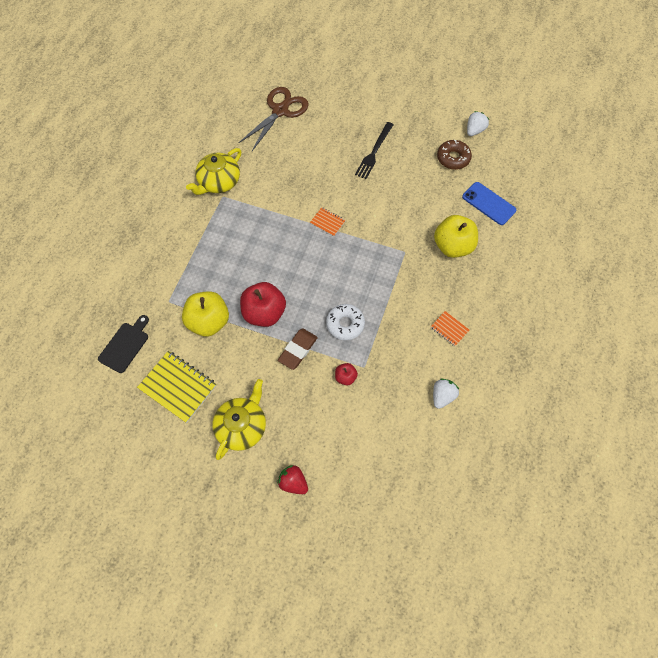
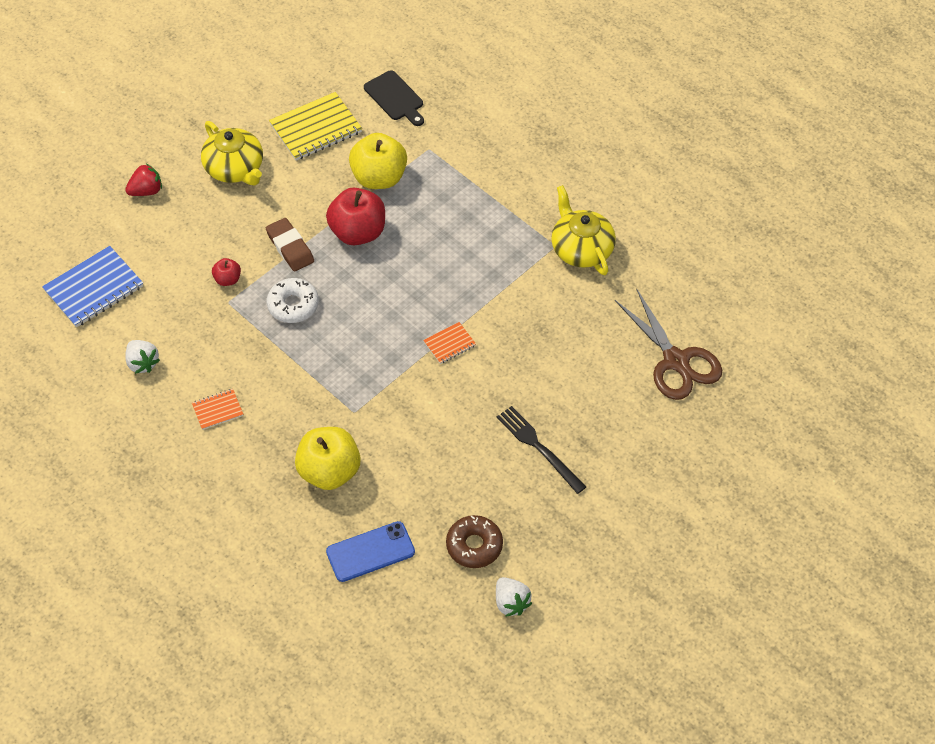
camera: 115 degrees right, 10 degrees down
(401, 468) = (94, 288): none -> blue notebook

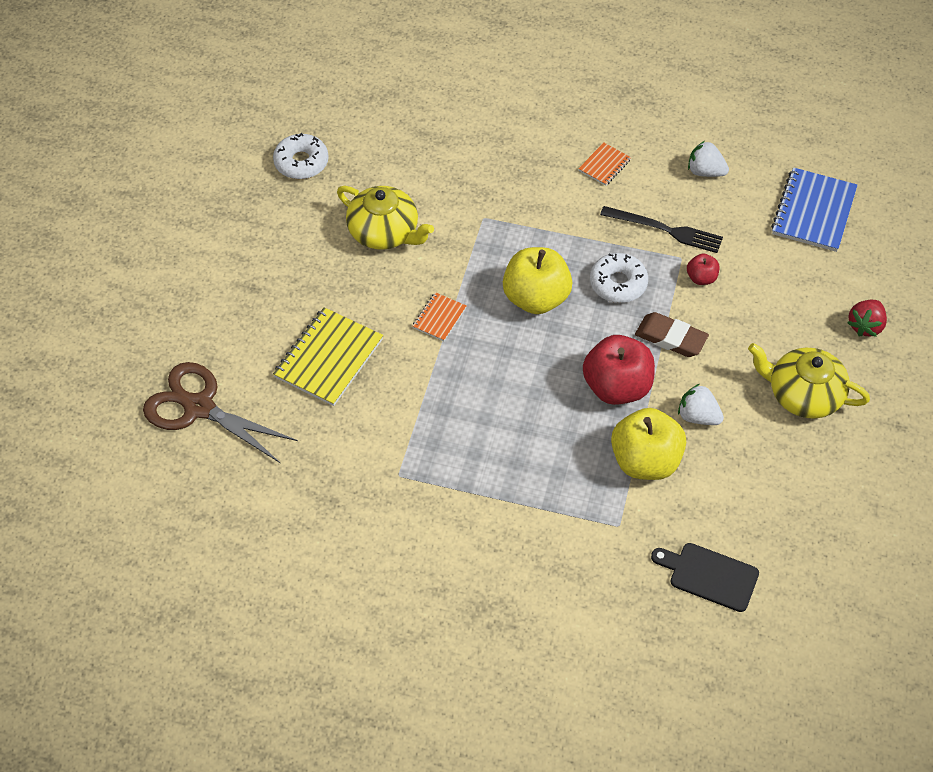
camera: 150 degrees right, 0 degrees up
(316, 128) = (763, 487): yellow notebook -> yellow notebook (329, 358)
(329, 472) = (467, 162): yellow apple -> yellow apple (536, 298)
(370, 552) = (386, 121): blue phone -> none
(474, 546) = (301, 162): brown donut -> white donut
(511, 603) = (244, 136): white strawberry -> white strawberry (698, 416)
(539, 448) = (291, 264): black fork -> black fork (664, 230)
(581, 249) = (367, 485): yellow teapot -> yellow teapot (384, 232)

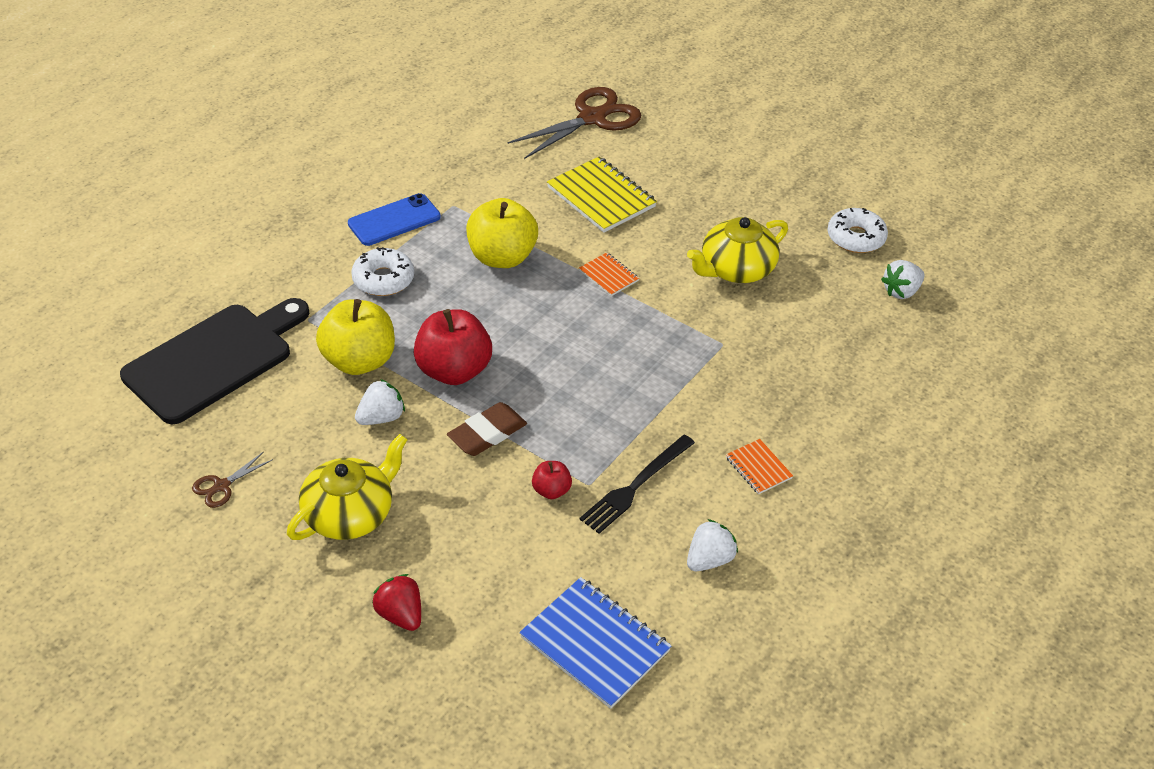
camera: 110 degrees right, 10 degrees down
(359, 122) = (901, 291): none -> white strawberry
(446, 516) = (394, 220): none -> blue phone
(536, 298) = (596, 349): yellow apple -> yellow apple (502, 257)
(618, 283) = (581, 418): white donut -> white donut (383, 279)
(709, 575) = (215, 359): black cutting board -> black cutting board, size x1.85
(834, 495) = (221, 486): none -> brown scissors

